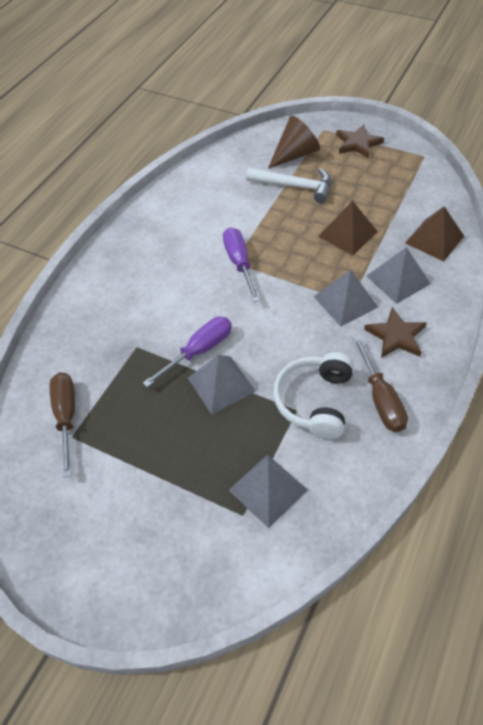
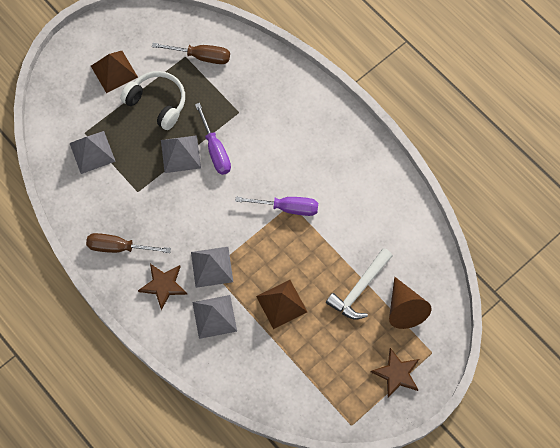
camera: 110 degrees right, 15 degrees up
(315, 401) = (138, 205): white headphones -> white headphones (157, 103)
(434, 239) = (243, 369): brown pyramid -> brown pyramid (114, 71)

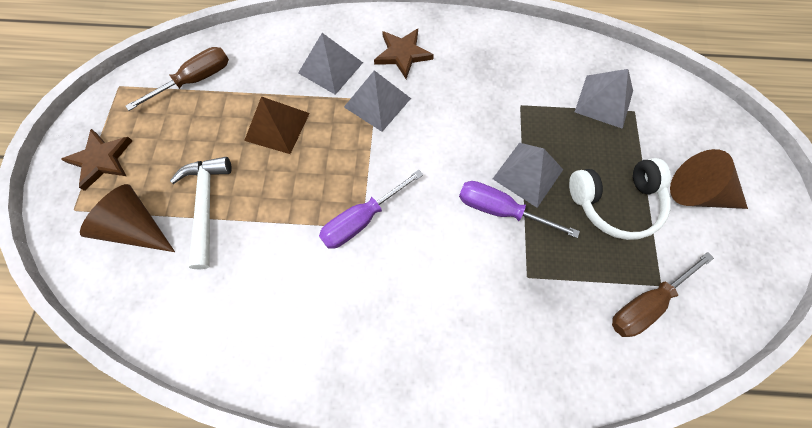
camera: 135 degrees right, 0 degrees up
(114, 71) = (697, 193): brown pyramid -> brown cone
(119, 247) = (476, 49): brown screwdriver -> brown screwdriver (195, 80)

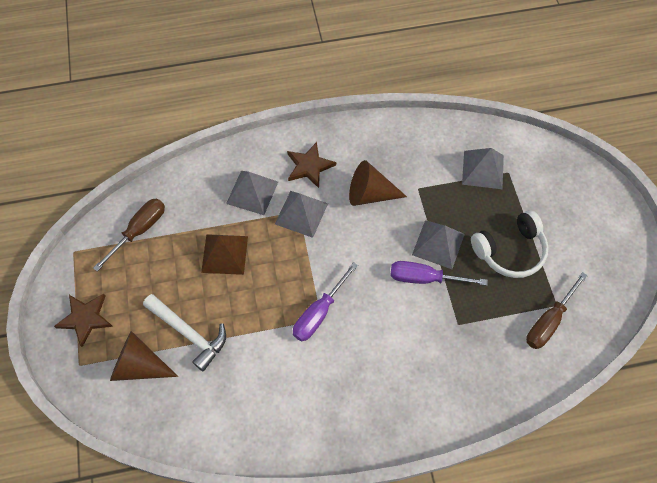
camera: 15 degrees left, 5 degrees down
(206, 205) = (189, 333): white hammer -> white hammer turned 150 degrees clockwise
(697, 193) = (569, 228): brown cone -> brown cone (370, 194)

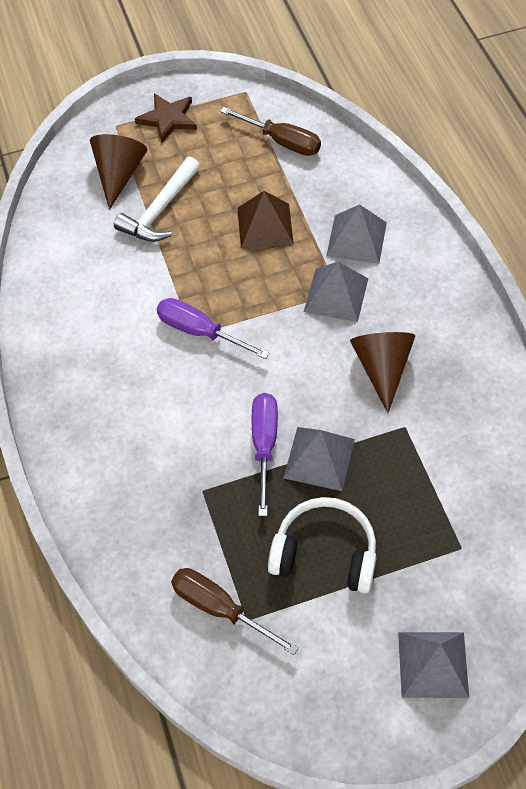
camera: 85 degrees right, 5 degrees down
(309, 166) = (410, 294): brown star -> none
(483, 169) = (457, 511): grey pyramid -> grey pyramid (433, 664)
(510, 250) = (325, 553): white headphones -> white headphones turned 135 degrees clockwise

